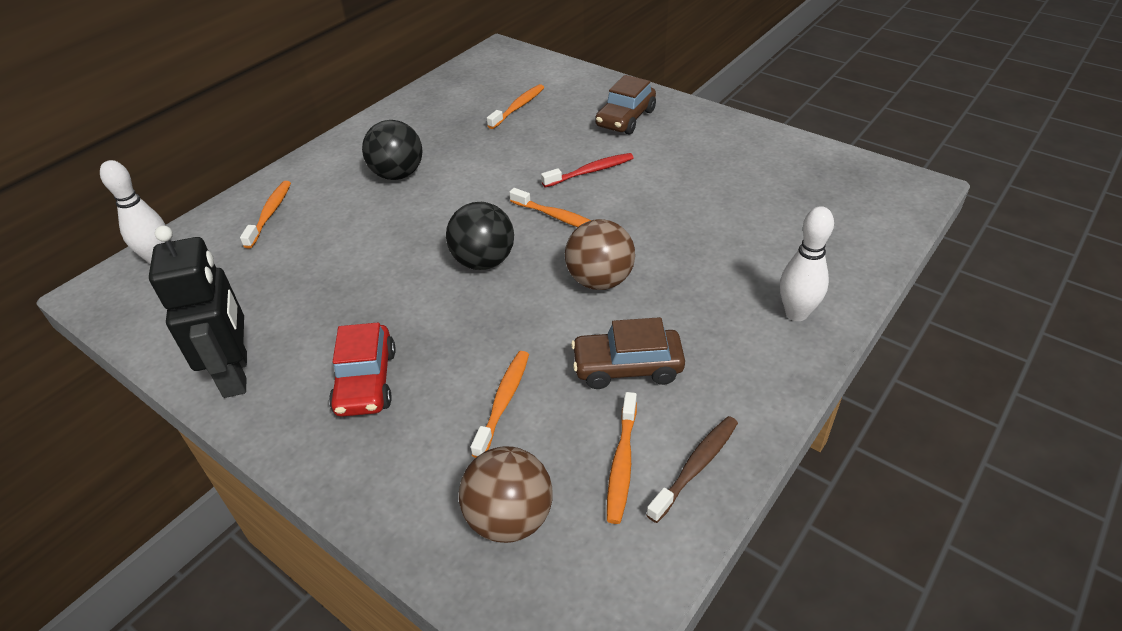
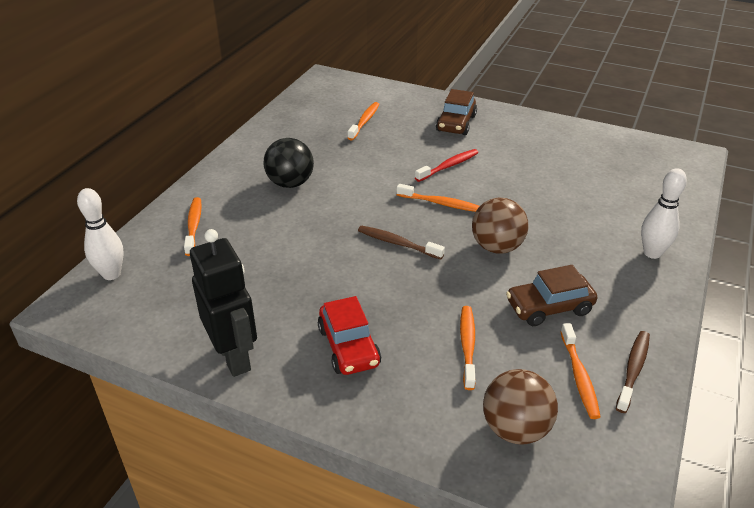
camera: 15 degrees left, 5 degrees down
(483, 261) = (397, 243): black ball -> brown toothbrush

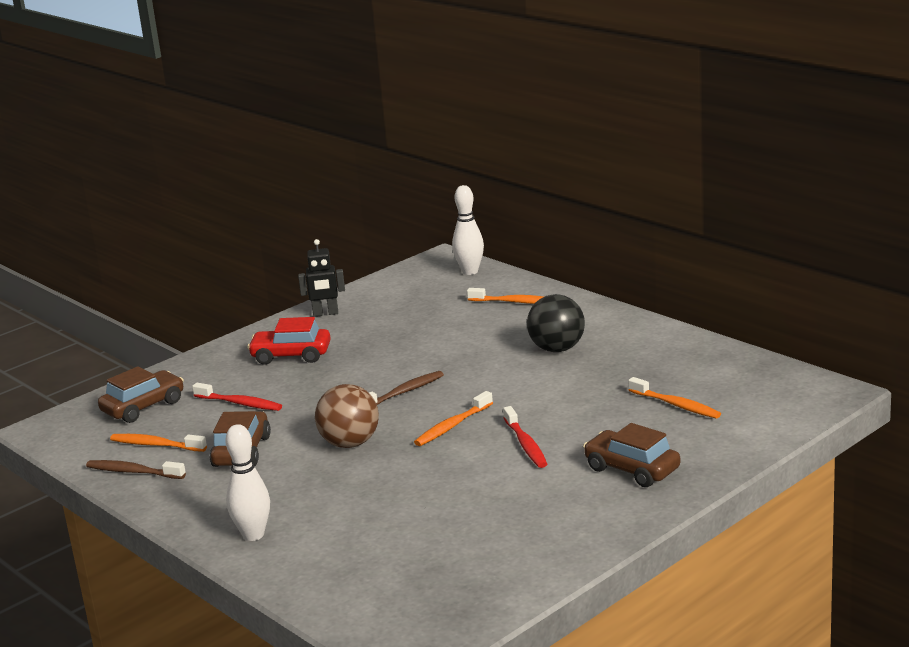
camera: 115 degrees right, 15 degrees down
(234, 357) = (325, 314): black robot -> black robot, size x0.61
(467, 346) = (240, 403): orange toothbrush -> red toothbrush
(515, 429) = (143, 407): brown ball -> brown car
(633, 370) = (133, 472): brown toothbrush -> brown toothbrush turned 150 degrees clockwise

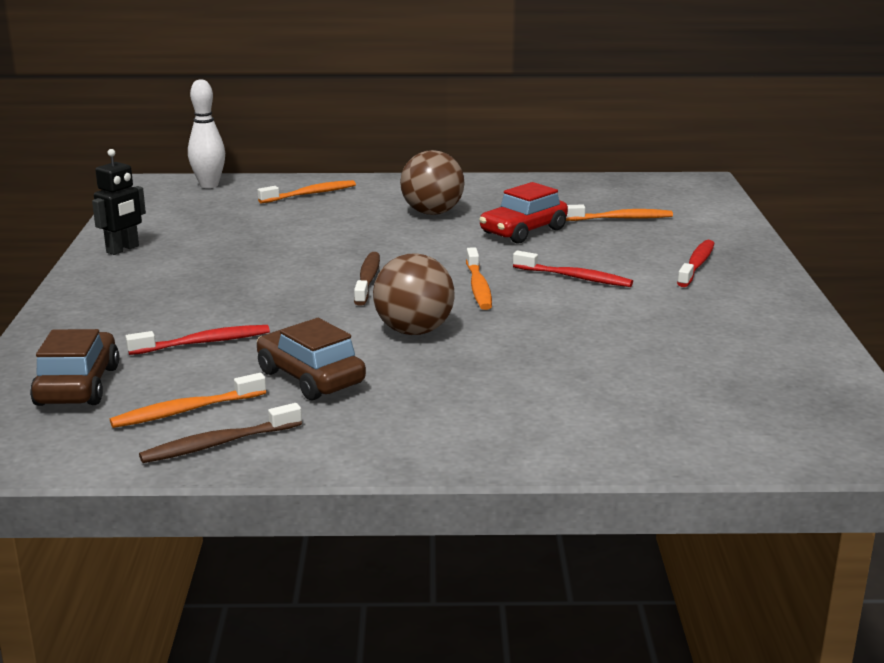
camera: 50 degrees left, 0 degrees up
(253, 535) = (507, 435): white bowling pin -> none
(291, 355) = (166, 289): red car -> red car (523, 231)
(557, 349) = (432, 213): black ball -> brown ball
(632, 469) = (696, 265): brown car -> red toothbrush

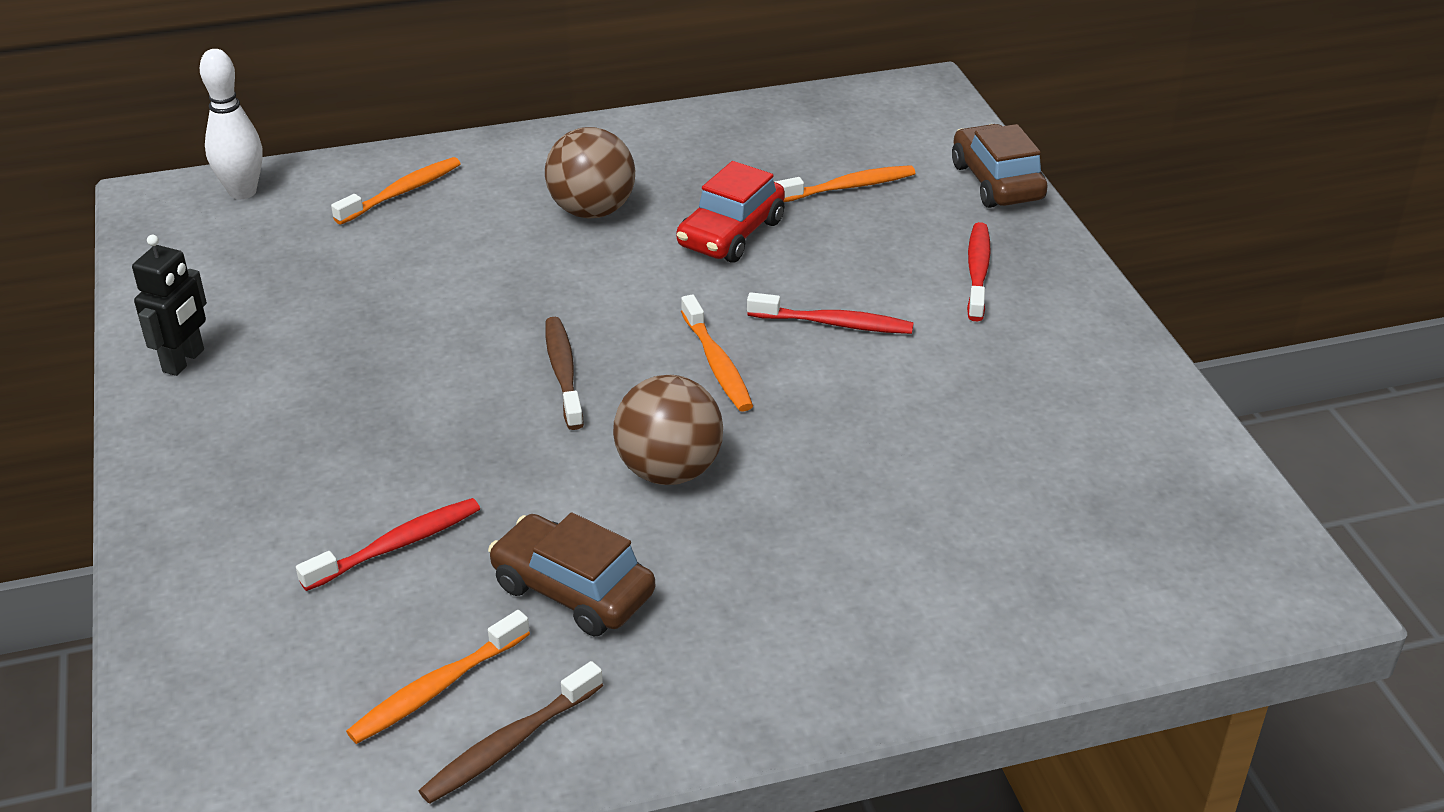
camera: 15 degrees left, 15 degrees up
(78, 386) = (264, 667): brown car -> brown car (996, 182)

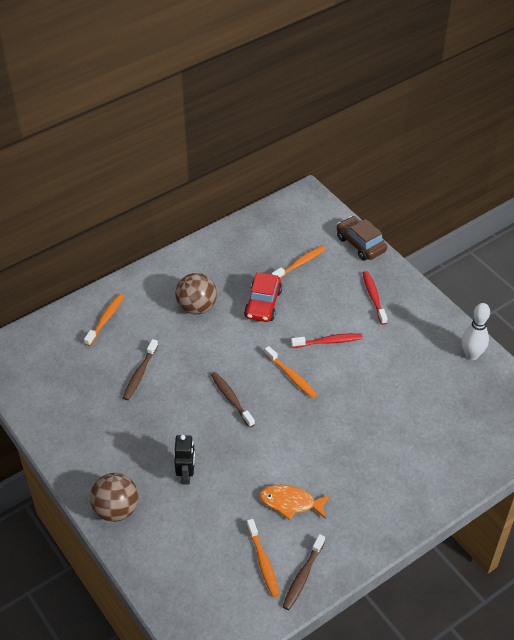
camera: 20 degrees left, 10 degrees up
(184, 361) = (66, 440): black robot -> black robot (186, 475)
(242, 192) = (31, 339): white bowling pin -> white bowling pin (471, 355)
(397, 545) = (211, 504): red toothbrush -> none
(406, 289) = (140, 374): none -> brown toothbrush
(436, 688) = (263, 562): orange toothbrush -> orange toothbrush turned 45 degrees counterclockwise
(573, 590) = (291, 503): brown car -> orange fish
(669, 470) = (299, 435): brown ball -> brown ball (116, 509)

